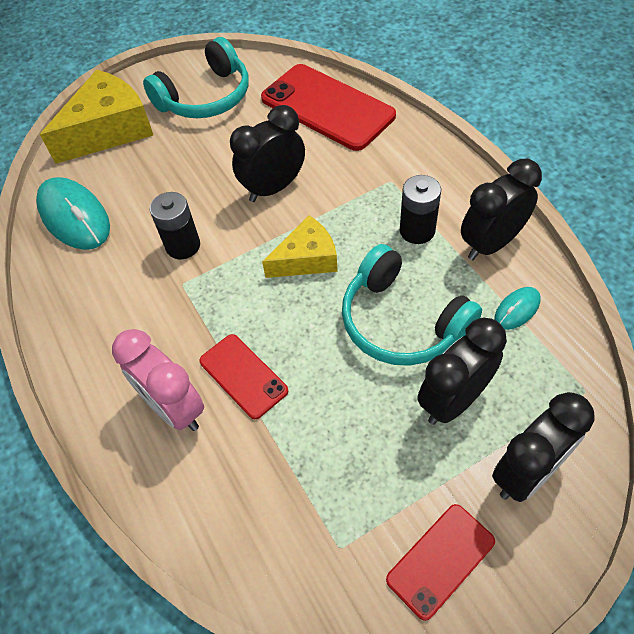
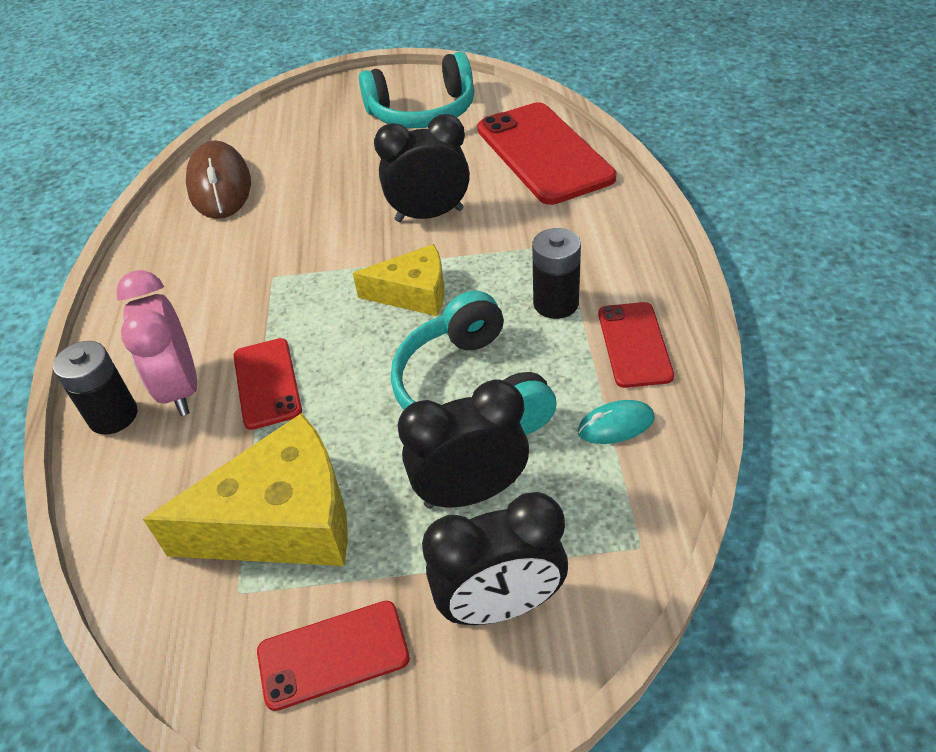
camera: 25 degrees right, 10 degrees down
(74, 217) = (220, 186): turquoise mouse -> brown mouse
(109, 130) = (308, 118): yellow cheese -> yellow cheese (282, 520)
(183, 246) = (299, 242): black battery -> black battery (113, 416)
(491, 244) = (634, 344): black clock -> red phone

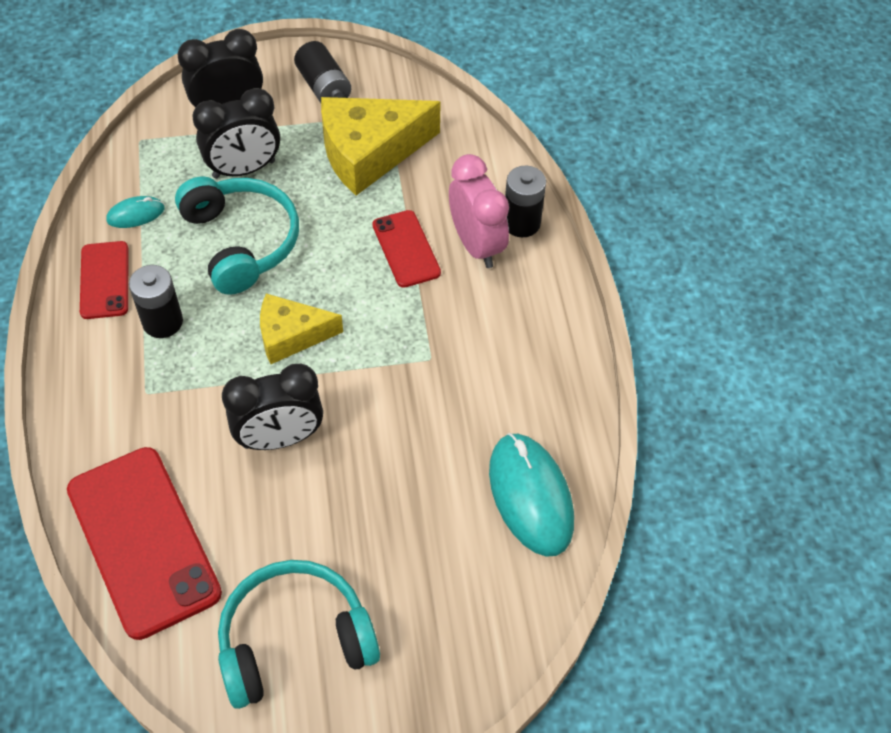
camera: 170 degrees right, 10 degrees up
(220, 186) = (530, 496): brown mouse -> turquoise mouse
(333, 655) = (324, 87): red phone -> black battery

